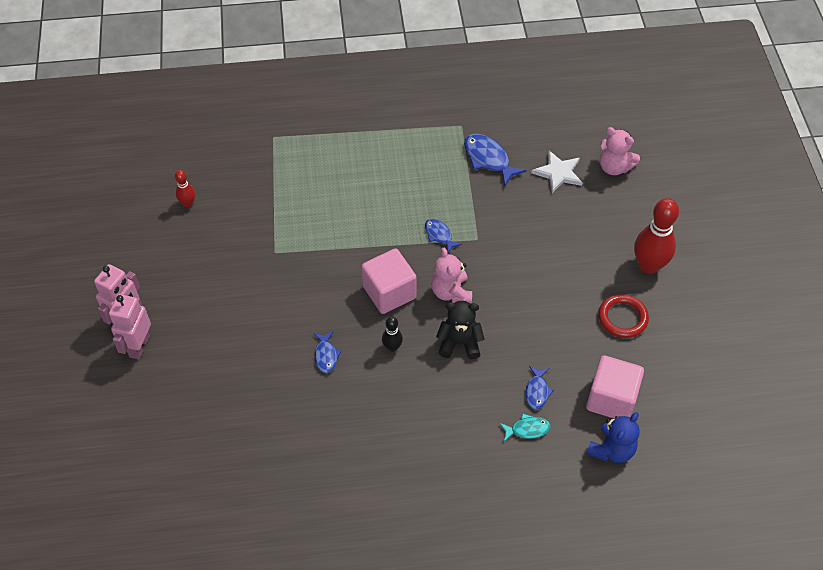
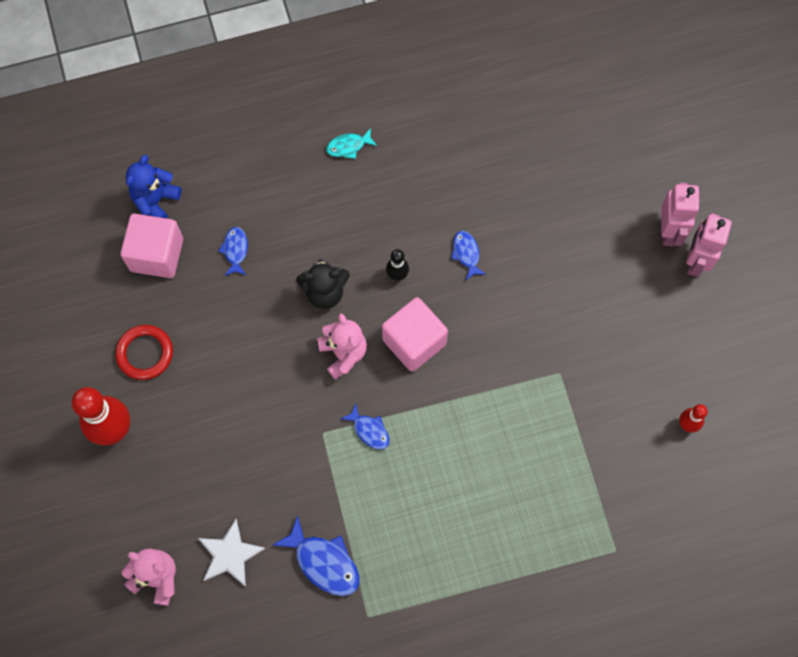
camera: 170 degrees right, 15 degrees up
(527, 429) = (242, 208): turquoise fish -> turquoise fish (348, 146)

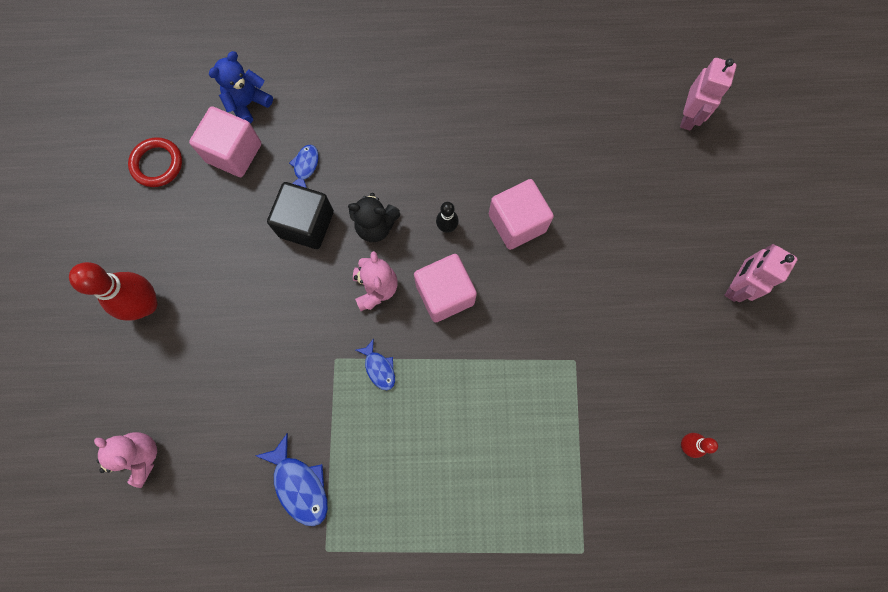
camera: 15 degrees right, 5 degrees up
(145, 353) = (196, 241): red ring -> red ring (157, 164)
(230, 554) = (215, 453): white star -> none
(254, 308) = (306, 224): none -> black cube
(348, 146) = (436, 96): turquoise fish -> none
(466, 254) = (517, 223): blue fish -> pink cube
(668, 231) = (716, 250): pink robot -> pink robot (688, 117)

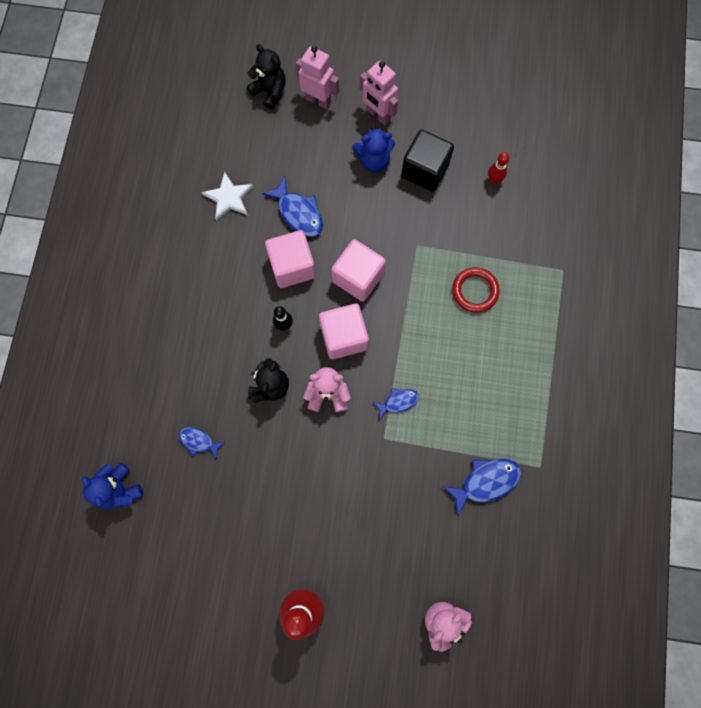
camera: 80 degrees left, 0 degrees up
(157, 164) = (163, 586): red ring -> red ring (475, 291)
(234, 153) = (169, 508): pink cube -> pink cube (358, 277)
(306, 224) = (256, 447): black cube -> black cube (425, 170)
(583, 217) = (298, 213): none -> blue fish
(584, 140) = (229, 198): none -> white star
(672, 291) = (373, 161): none -> blue teddy bear
(688, 117) = (227, 112): pink robot -> pink robot (318, 100)
(729, 157) = (270, 92): none -> black teddy bear

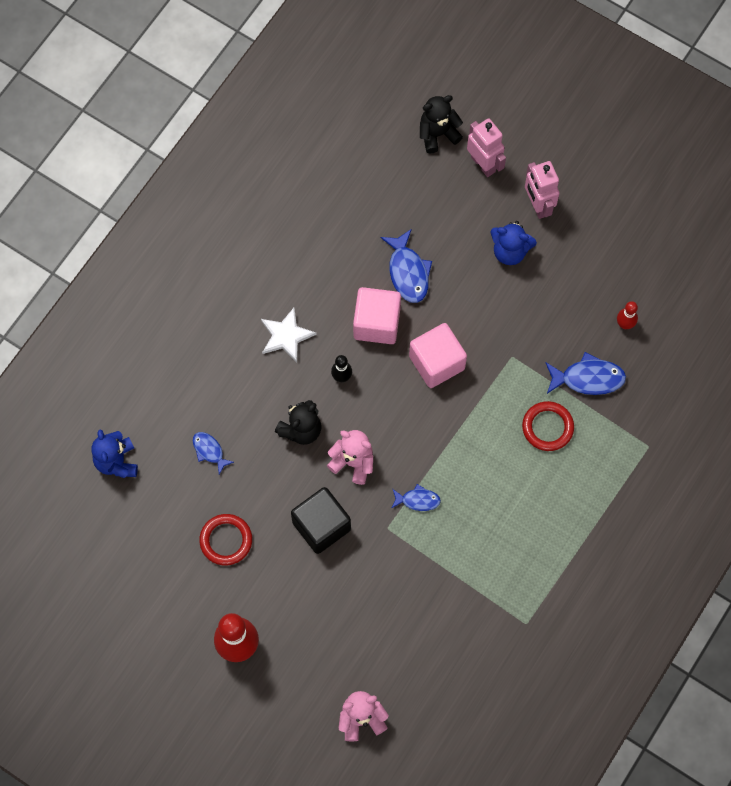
camera: 25 degrees right, 5 degrees down
(229, 198) = (345, 227): white star -> white star (286, 336)
(249, 515) = (226, 540): none -> red ring
(270, 92) = (438, 134): black teddy bear -> black teddy bear turned 90 degrees counterclockwise
(344, 337) = (394, 414): pink cube -> none
(425, 170) = (557, 284): black cube -> black cube (321, 526)
(485, 482) = (465, 613): blue fish -> blue fish (588, 378)

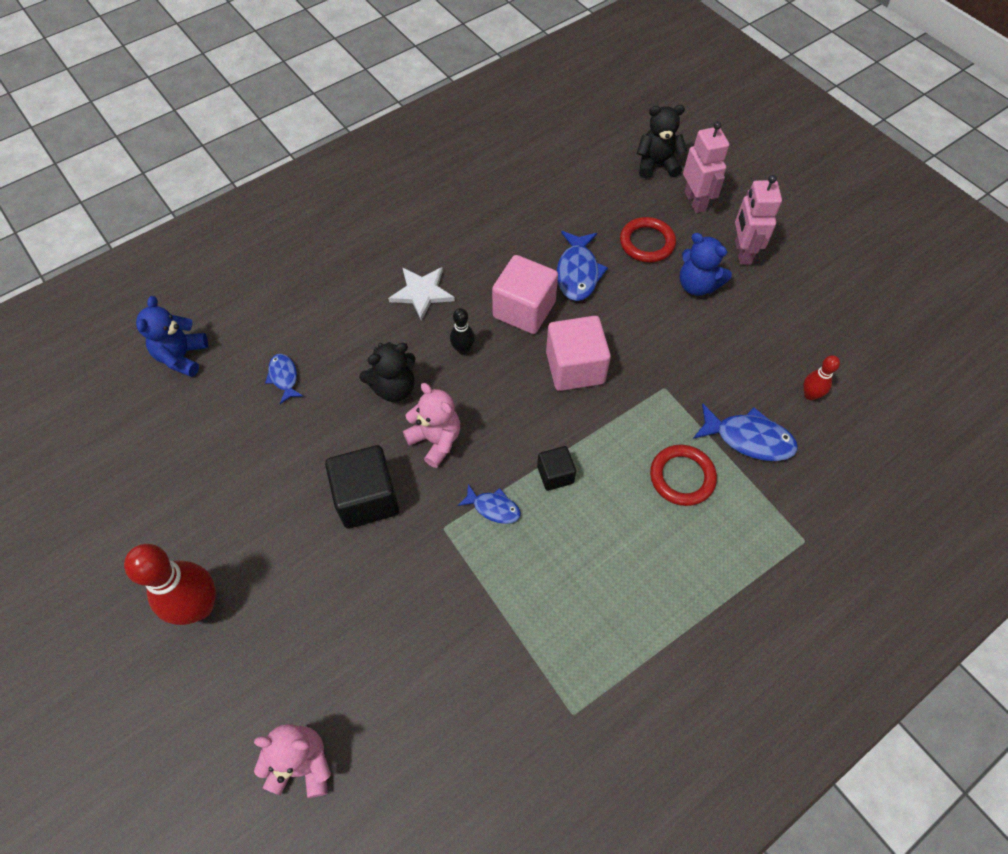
camera: 20 degrees right, 10 degrees down
(226, 540) = (251, 477): red ring -> red ring (647, 243)
(453, 458) = (555, 475): none -> black cube

